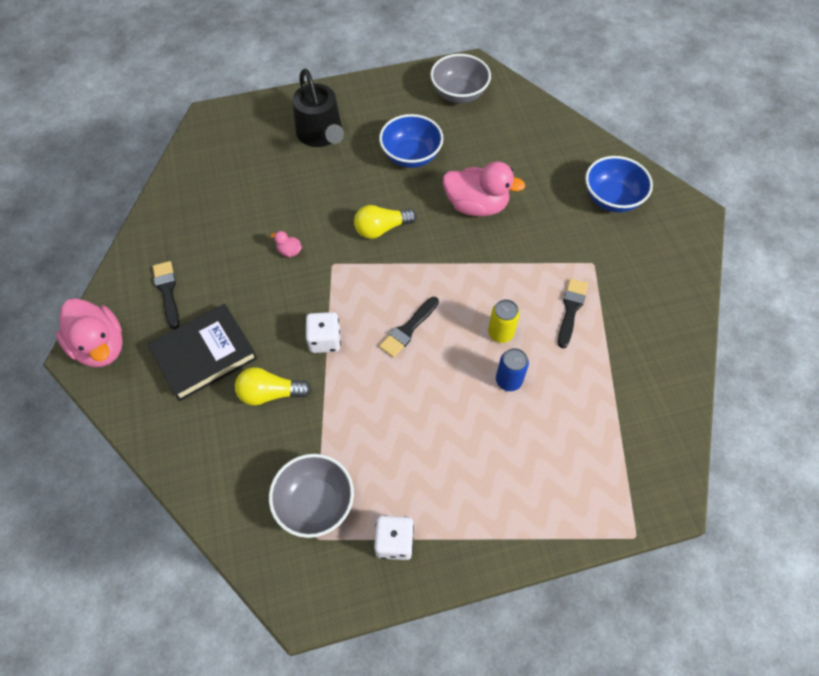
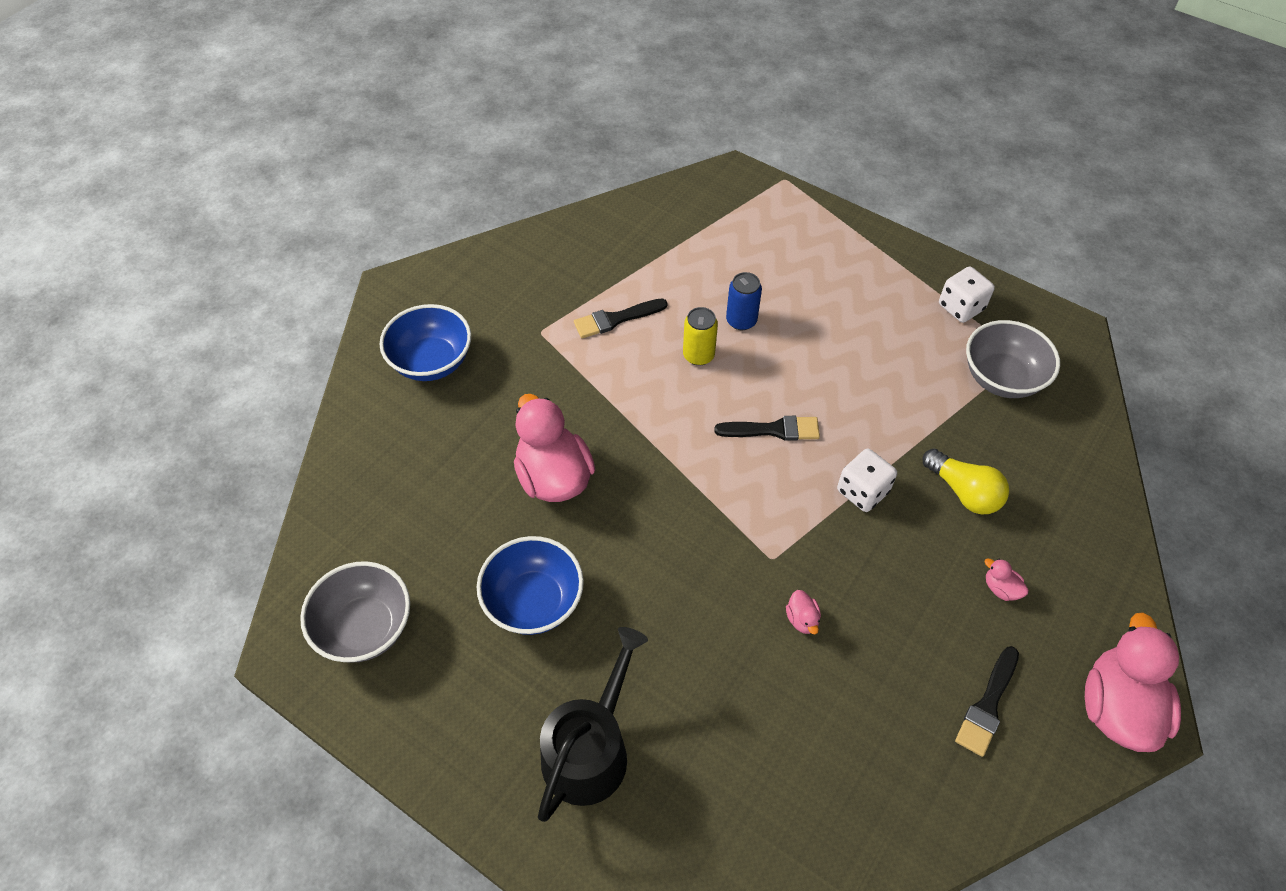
camera: 130 degrees left, 5 degrees down
(204, 355) = (1001, 588): black book -> pink duck
(381, 229) = (677, 547): yellow light bulb -> none

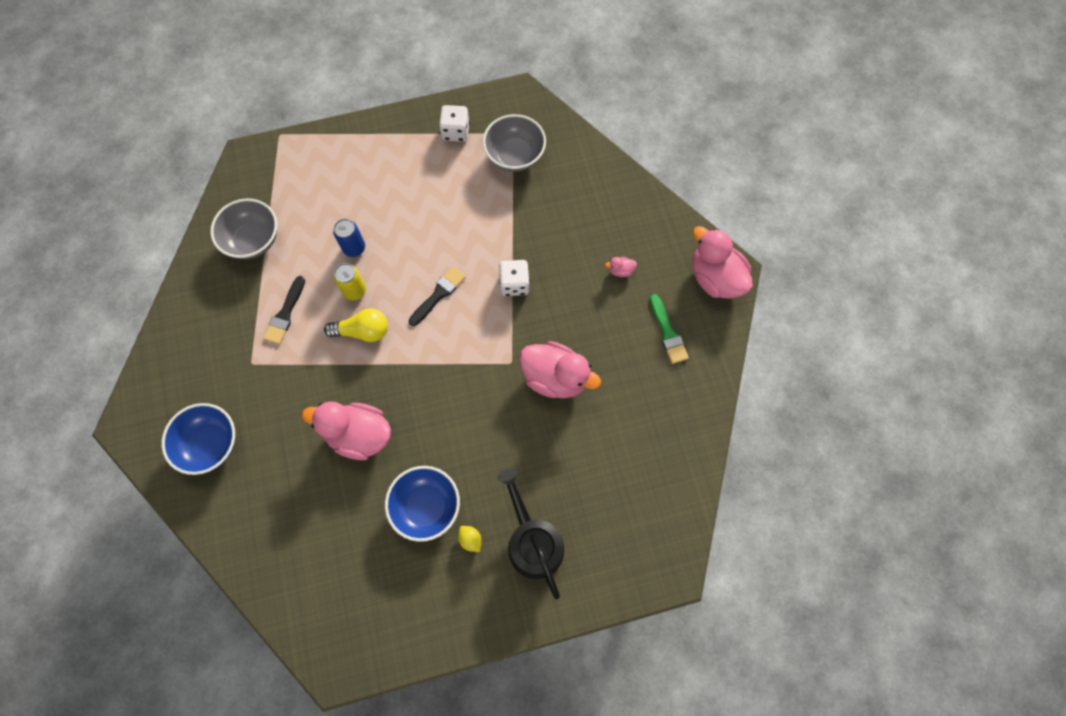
camera: 50 degrees left, 15 degrees up
(365, 627) = (360, 613): grey bowl -> grey bowl (253, 240)
(535, 677) = (470, 539): none -> yellow lemon
(802, 619) = (555, 377): pink duck -> pink duck, size x2.47
(963, 492) = (558, 237): yellow light bulb -> yellow light bulb (363, 331)
(987, 705) = (668, 332): black brush -> green brush

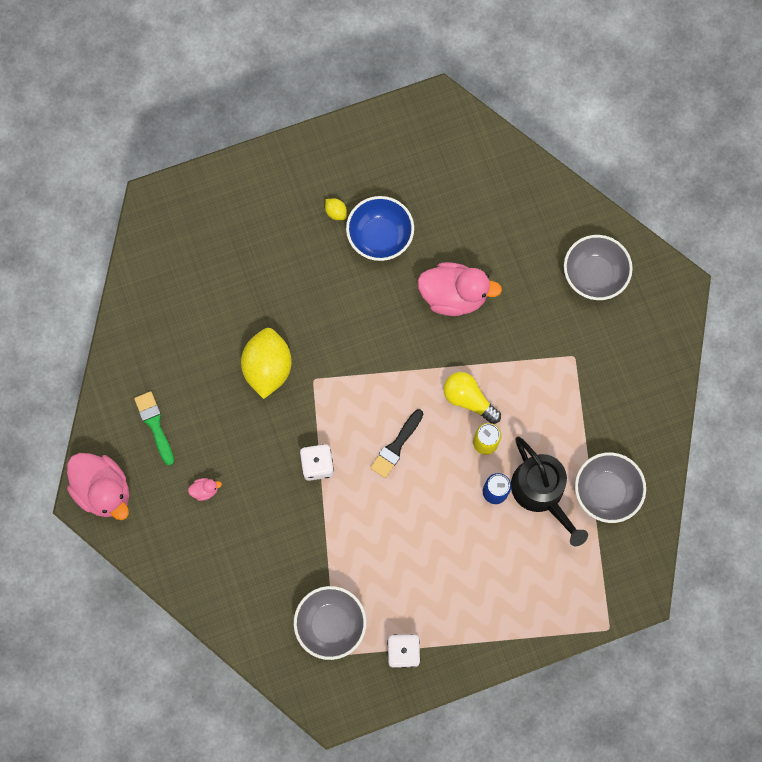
camera: 175 degrees right, 5 degrees up
(210, 444) = (594, 275): blue bowl -> grey bowl
(285, 314) = (552, 411): black brush -> none
(363, 331) = (468, 399): yellow light bulb -> yellow light bulb turned 45 degrees clockwise
(532, 541) = (279, 215): black watering can -> black watering can (541, 492)
(555, 377) = (268, 368): pink duck -> yellow lemon

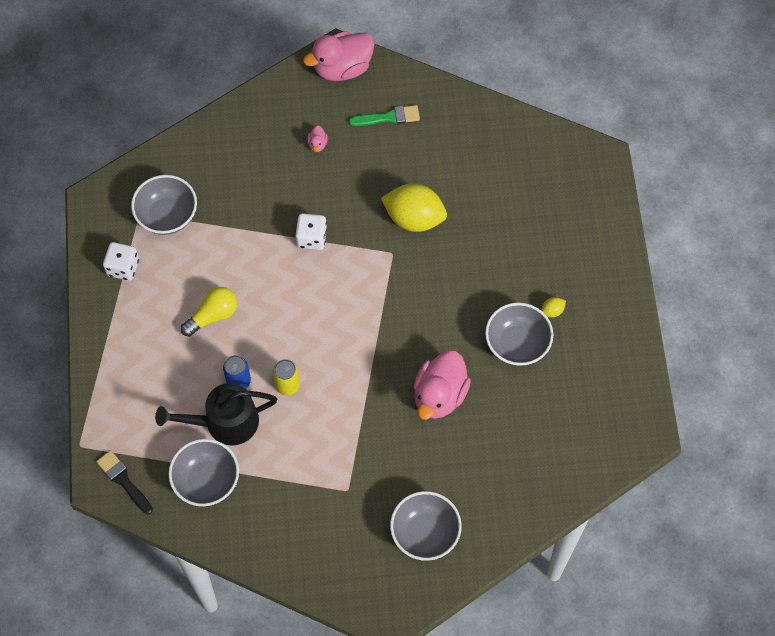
camera: 105 degrees right, 10 degrees down
(380, 237) = (517, 344): blue bowl -> grey bowl
(396, 446) = (308, 307): black brush -> black brush (123, 480)
(468, 399) = (333, 381): yellow light bulb -> yellow light bulb (213, 315)

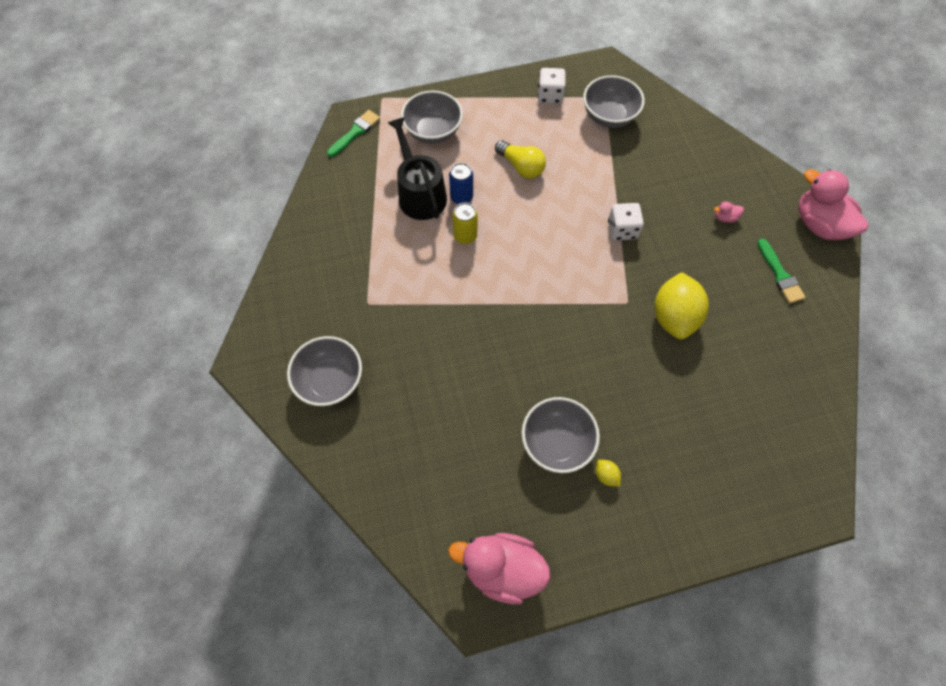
camera: 80 degrees right, 0 degrees up
(123, 480) = (355, 132): black brush -> green brush
(206, 481) = (362, 190): grey bowl -> grey bowl (433, 132)
(439, 395) = (481, 371): pink duck -> pink duck (501, 568)

